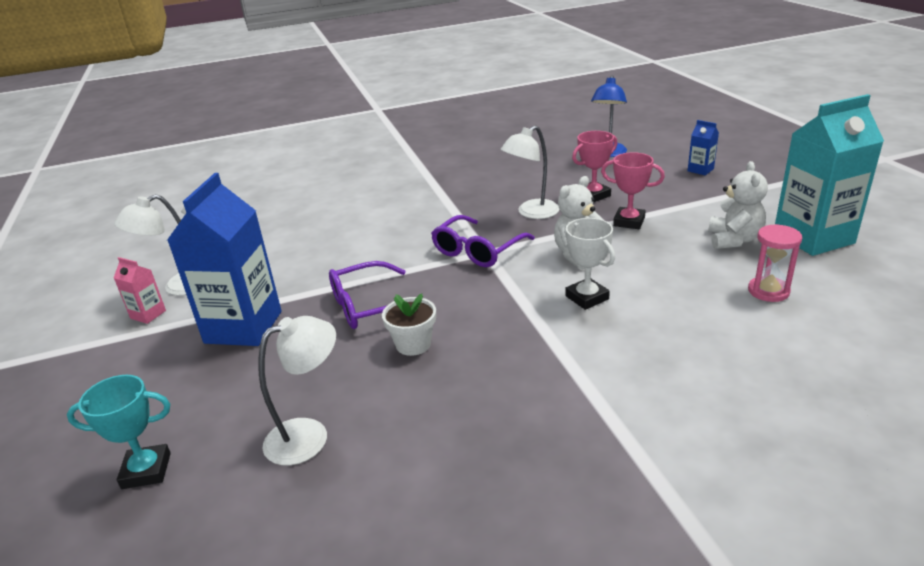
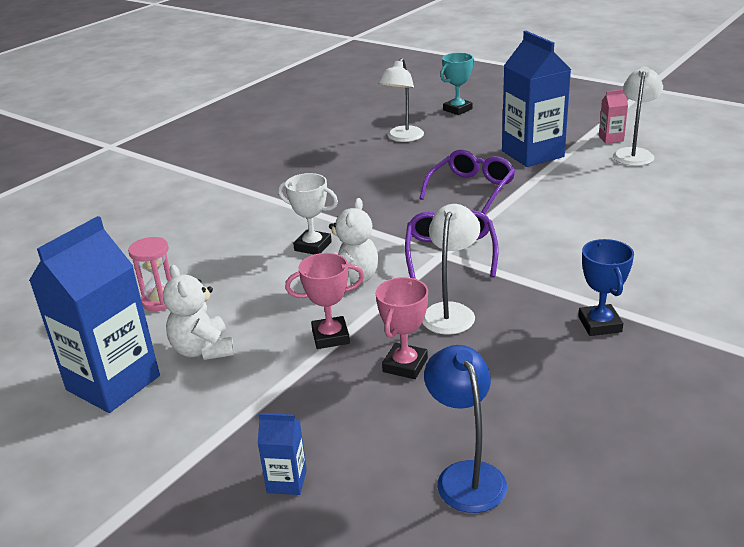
camera: 145 degrees right, 0 degrees up
(413, 344) = (405, 182): white flower pot -> none
(457, 183) = (599, 324): none -> blue trophy
(813, 238) = (113, 383): turquoise carton -> blue carton

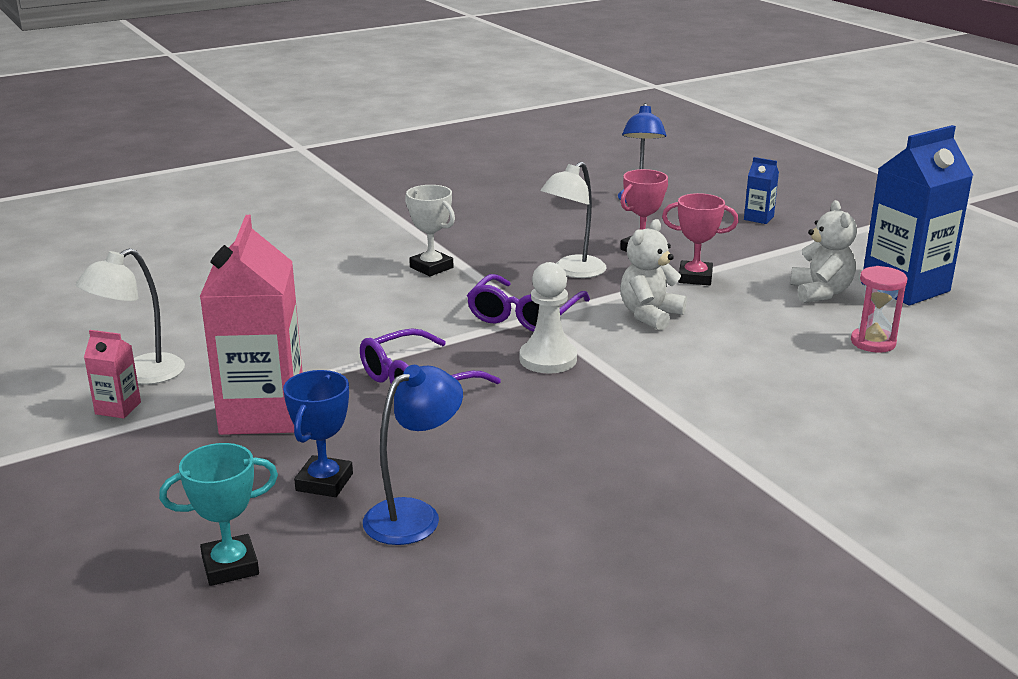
camera: 160 degrees left, 5 degrees down
(313, 246) = (677, 359): white trophy -> white trophy (431, 267)
(402, 138) = (414, 515): white lamp -> blue lamp
(403, 223) = (548, 359): none -> white pawn
(532, 154) = (262, 414): blue carton -> pink carton
(599, 324) = (460, 240): blue trophy -> blue trophy (324, 482)

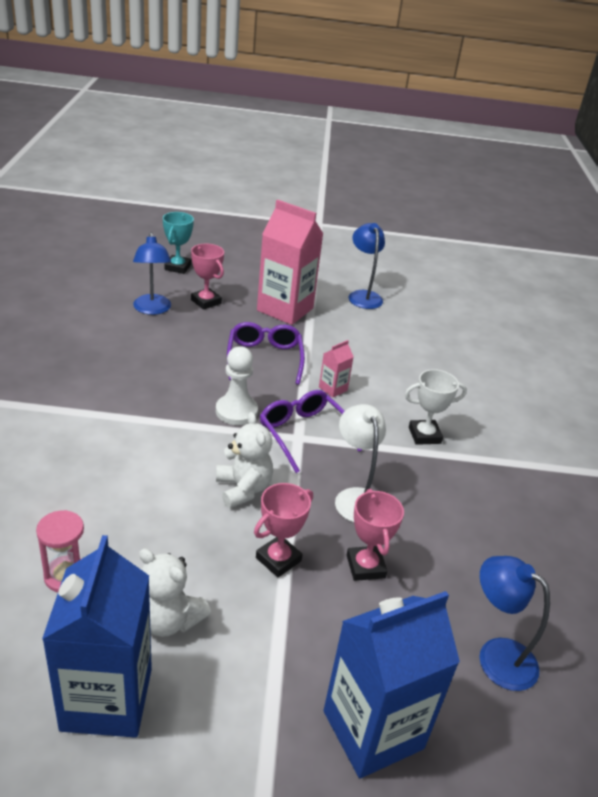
camera: 120 degrees right, 10 degrees up
(118, 408) = (334, 282): pink carton -> pink carton (333, 389)
(140, 375) = (363, 296): white lamp -> blue lamp
(324, 482) = (206, 302): blue trophy -> pink trophy
(758, 218) = (373, 730): blue carton -> blue carton, size x2.29

